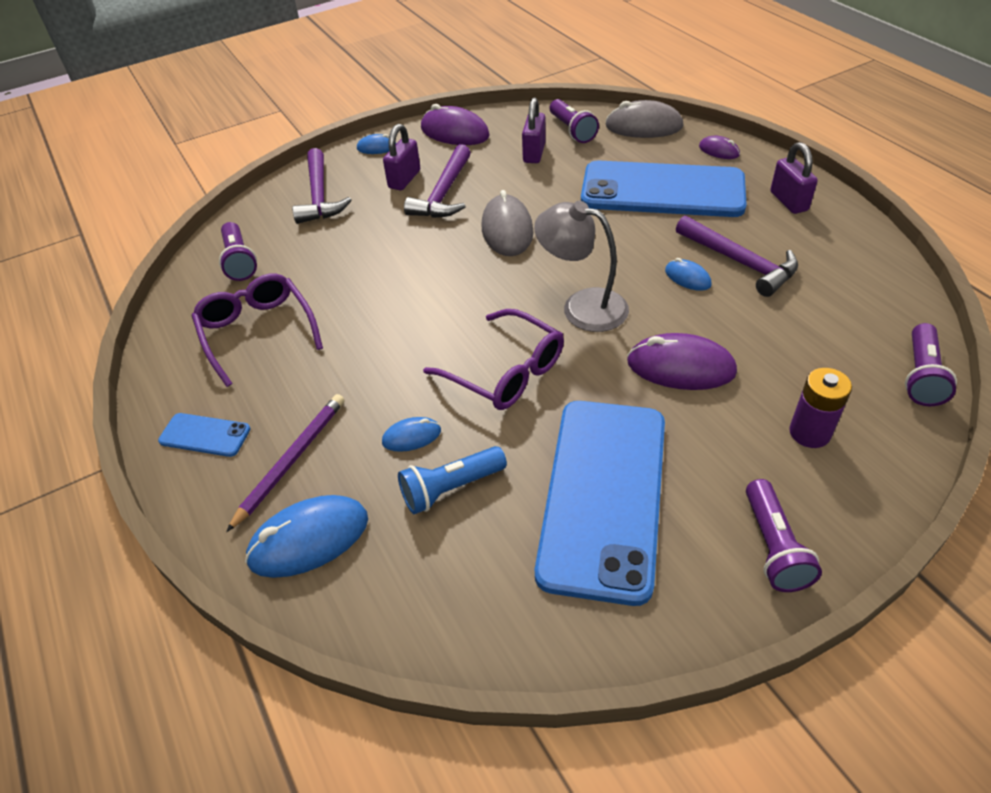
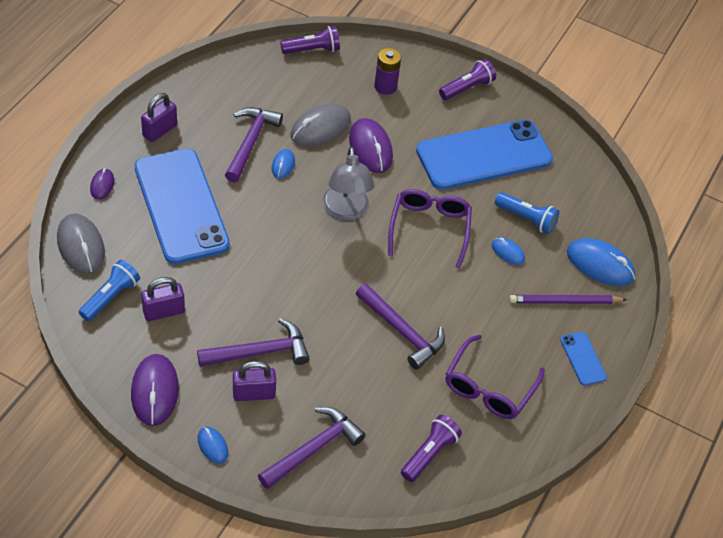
camera: 130 degrees left, 5 degrees up
(383, 292) = (402, 331): none -> purple hammer
(507, 230) = (286, 286): grey mouse -> grey mouse (320, 128)
(572, 130) = (110, 297): purple flashlight -> blue flashlight

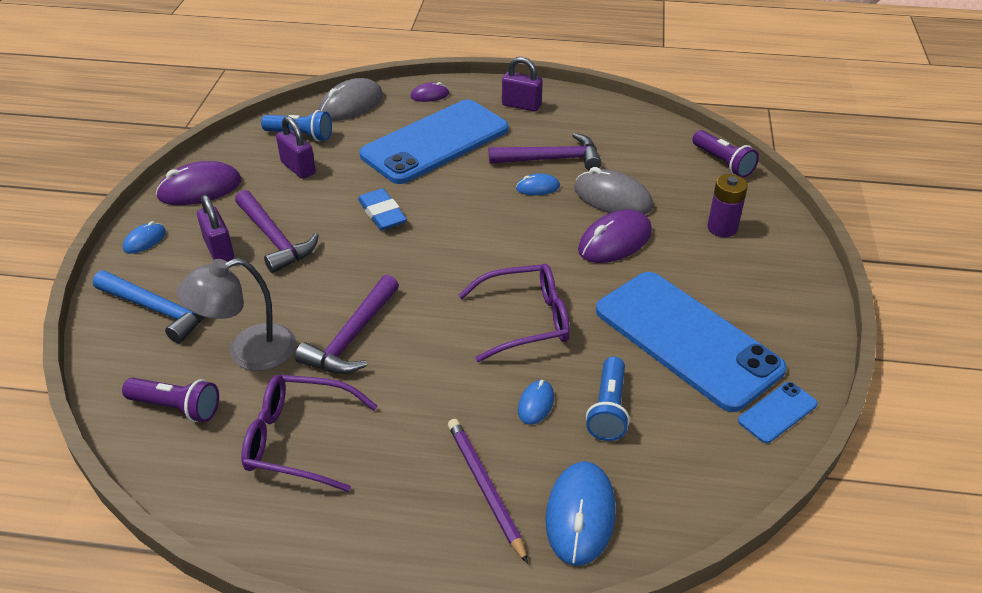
camera: 75 degrees right, 10 degrees down
(263, 272) = (382, 213): none -> blue eraser
(314, 448) = (159, 310): purple hammer -> blue hammer
(346, 211) = (505, 247): grey lamp -> grey lamp (248, 352)
(467, 88) = (789, 295): purple flashlight -> none
(583, 358) = (391, 535): blue phone -> blue phone (777, 412)

